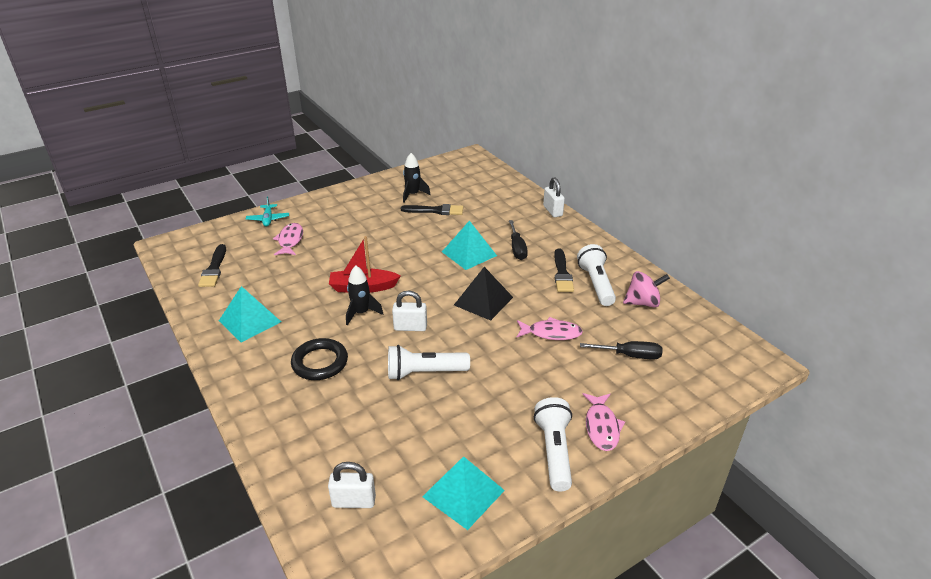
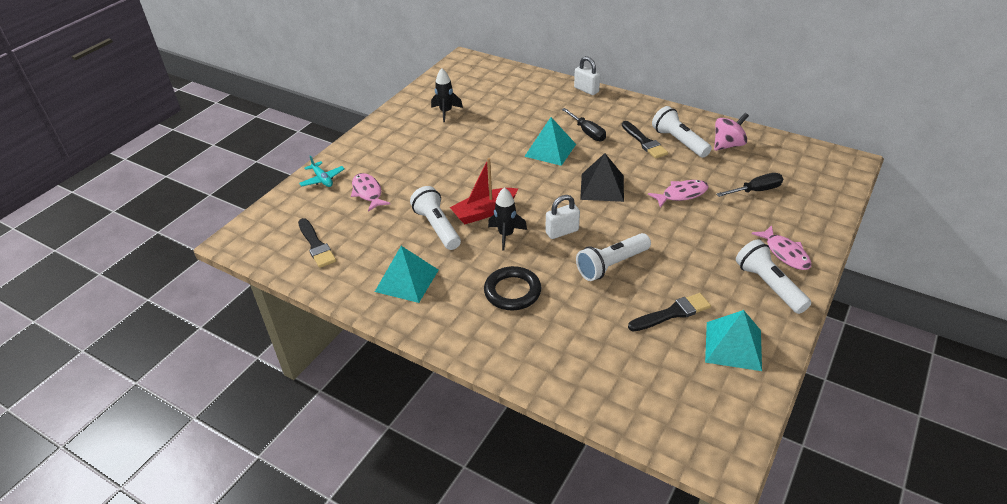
camera: 25 degrees left, 5 degrees up
(314, 286) = (437, 227): none -> white flashlight
(354, 501) = (656, 390): white padlock -> none
(435, 211) = (482, 121): black brush -> black brush (672, 313)

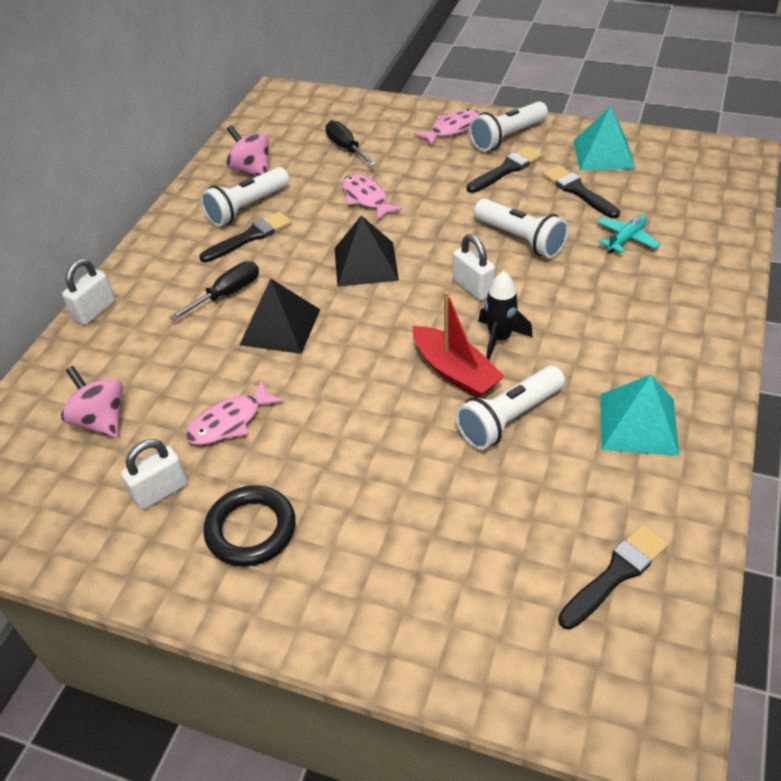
camera: 100 degrees left, 5 degrees up
(322, 179) = (424, 640): turquoise plane -> turquoise plane (626, 239)
(368, 192) = (447, 543): pink fish -> pink fish (229, 422)
(446, 112) = (161, 491): black rocket -> white padlock
(500, 95) = (101, 420): none -> pink spinning top
(512, 291) = (606, 313): black ring -> black ring (251, 529)
(550, 150) = (280, 326): turquoise pyramid -> black pyramid
(713, 275) = (506, 170): none -> black brush

